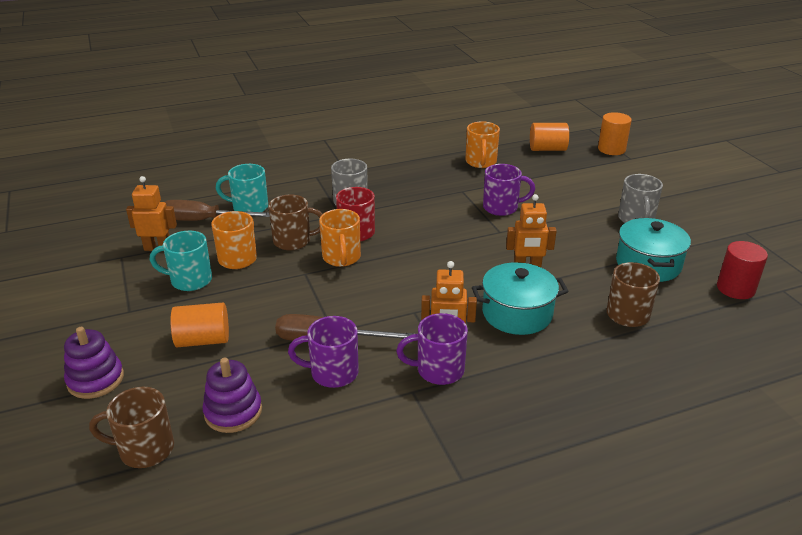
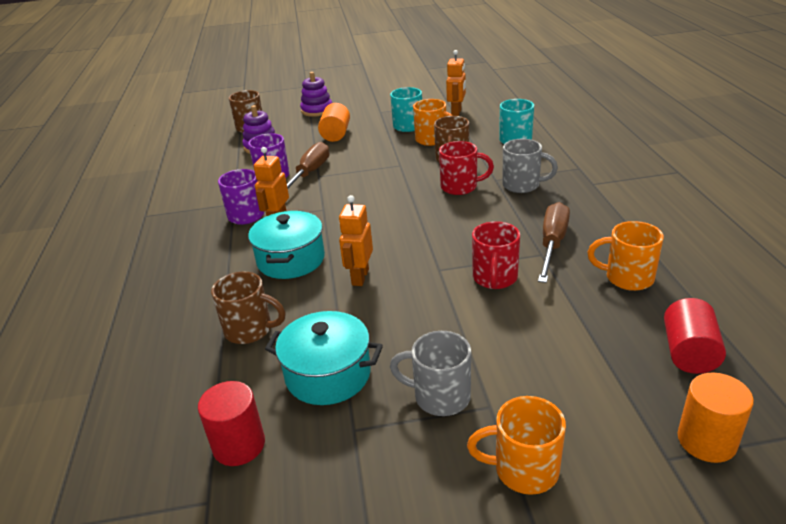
camera: 105 degrees right, 0 degrees up
(204, 221) = (495, 124): brown screwdriver -> brown screwdriver (552, 244)
(341, 258) = (417, 180): orange mug -> orange mug (524, 470)
(501, 208) = (494, 278): purple mug -> red mug
(547, 149) = (689, 353): orange cylinder -> red cylinder

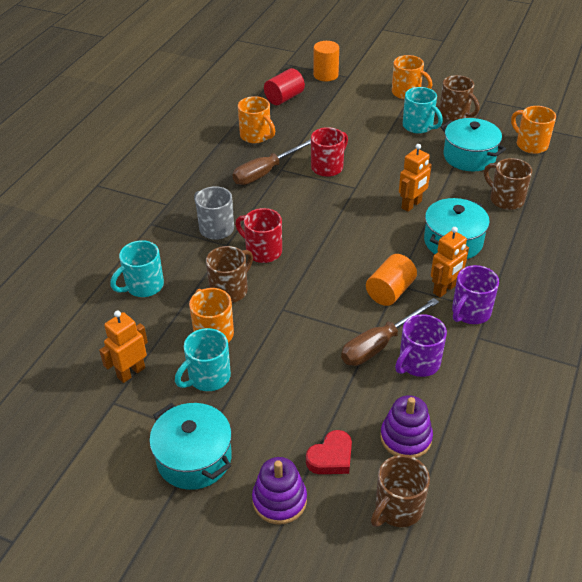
camera: 150 degrees left, 10 degrees up
(239, 445) = (530, 145): red cylinder -> orange mug
(301, 128) = (331, 457): none -> red heart
(335, 134) = (301, 411): orange cylinder -> orange cylinder (390, 291)
(377, 105) = (194, 458): none -> turquoise pot
(400, 456) = (455, 114): none -> brown mug
(440, 397) = (418, 126): grey mug -> turquoise mug

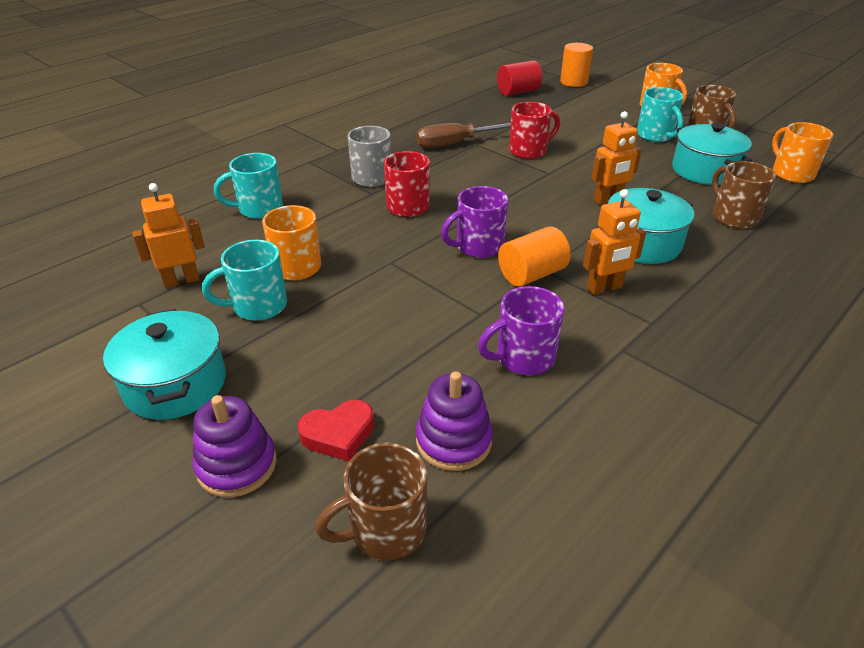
camera: 20 degrees right, 5 degrees down
(230, 290) = (345, 232): brown mug -> none
(256, 136) = (468, 115): orange mug -> none
(379, 344) = (484, 325): brown screwdriver -> none
(470, 312) = (626, 320): purple mug -> purple mug (478, 247)

